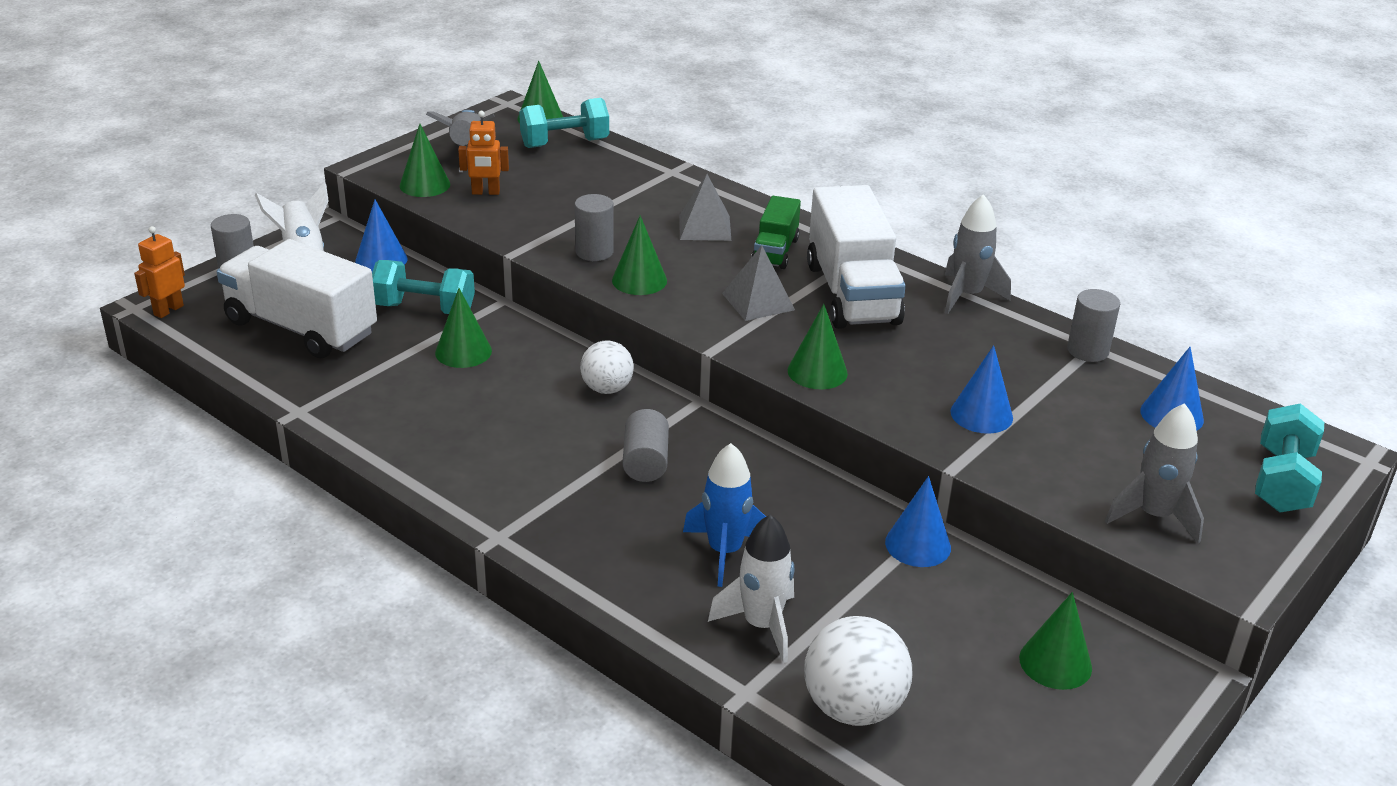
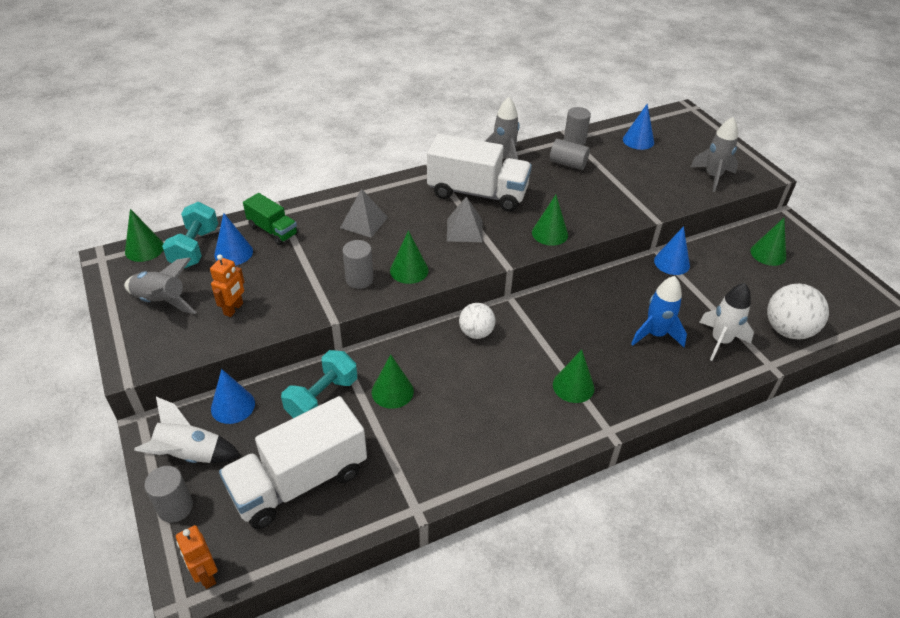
camera: 65 degrees left, 10 degrees up
(424, 185) = (193, 339): green cone -> green cone (573, 386)
(645, 462) = (560, 340): grey cylinder -> grey cylinder (568, 164)
(775, 251) = (413, 204): green truck -> green truck (273, 230)
(981, 414) = (614, 194): blue cone -> blue cone (233, 253)
(1282, 481) = (698, 134): turquoise dumbbell -> none

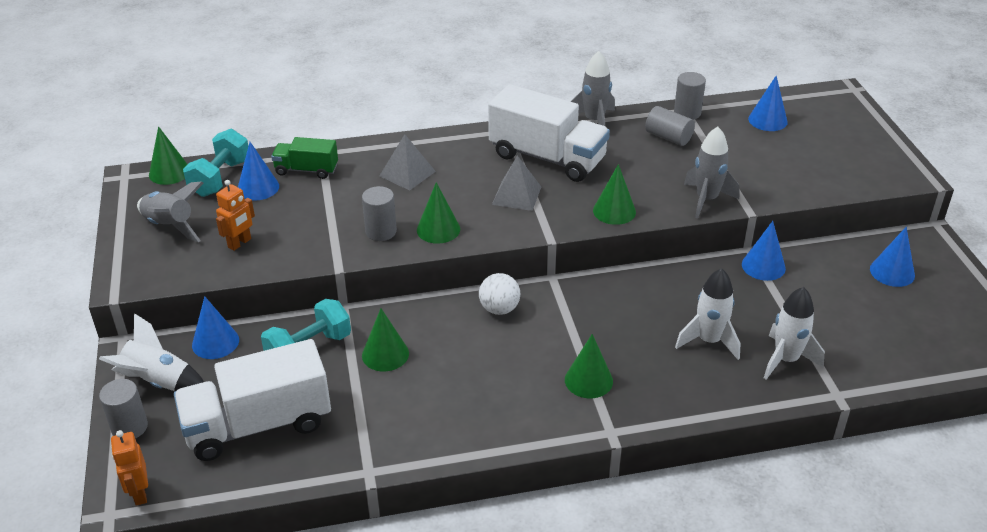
camera: 15 degrees right, 5 degrees down
(273, 230) = (306, 170): green truck -> green truck turned 135 degrees clockwise
(655, 334) = (709, 341): blue rocket -> white rocket
(713, 177) = (844, 172): grey rocket -> grey rocket (706, 200)
(768, 254) = (892, 272): green cone -> blue cone
(787, 330) = (877, 360): white ball -> none

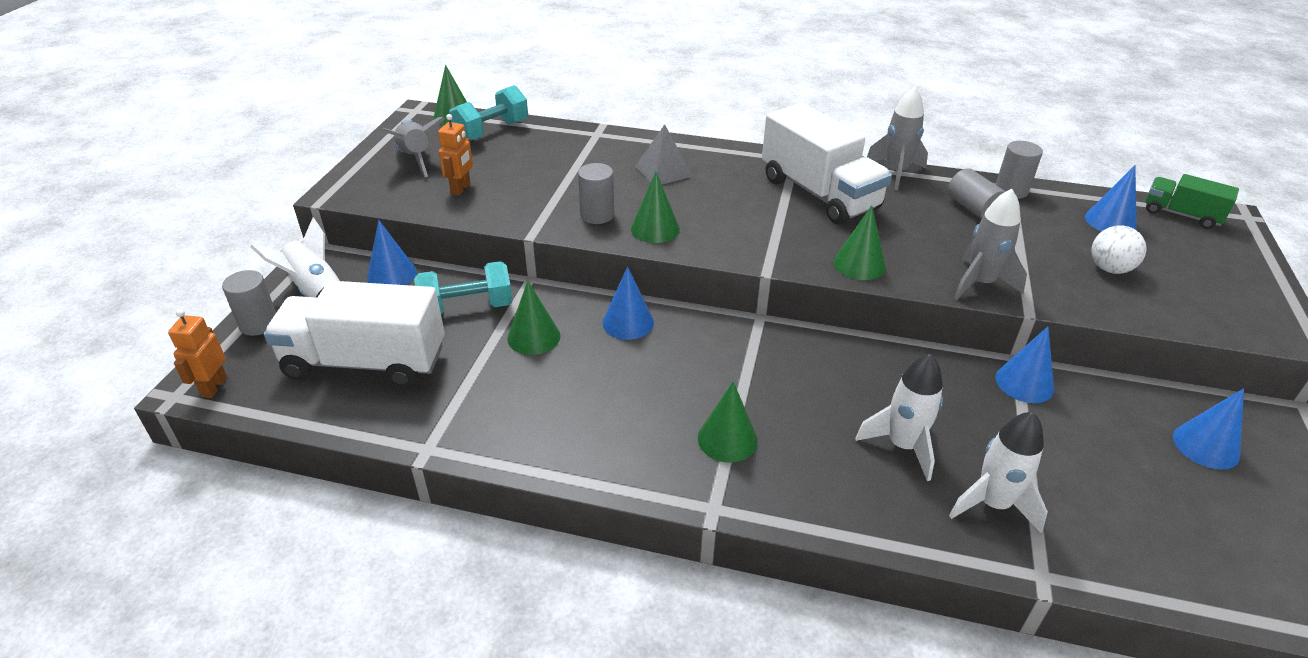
camera: 25 degrees right, 0 degrees up
(240, 243) = (461, 189): orange robot -> orange robot turned 45 degrees counterclockwise
(258, 187) = (517, 147): blue cone -> blue cone (628, 322)
(306, 170) = (572, 144): green truck -> green truck (1181, 215)
(499, 309) = (681, 331): white ball -> white ball (1109, 269)
(516, 195) = (760, 220): grey pyramid -> none

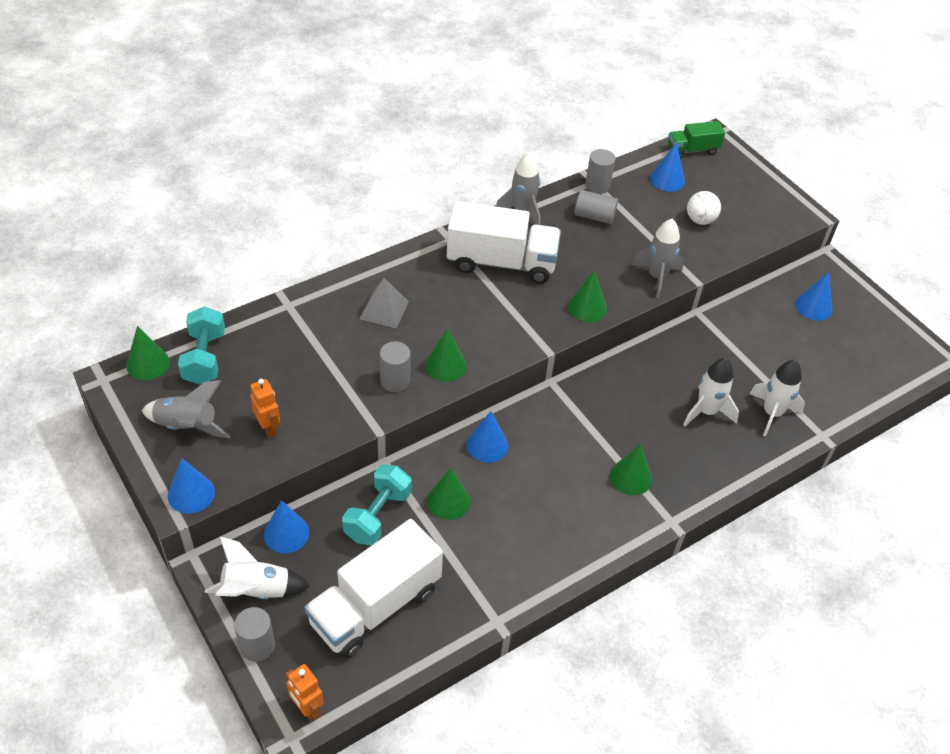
camera: 50 degrees left, 10 degrees up
(1024, 383) = (715, 326): blue cone -> blue cone (191, 493)

